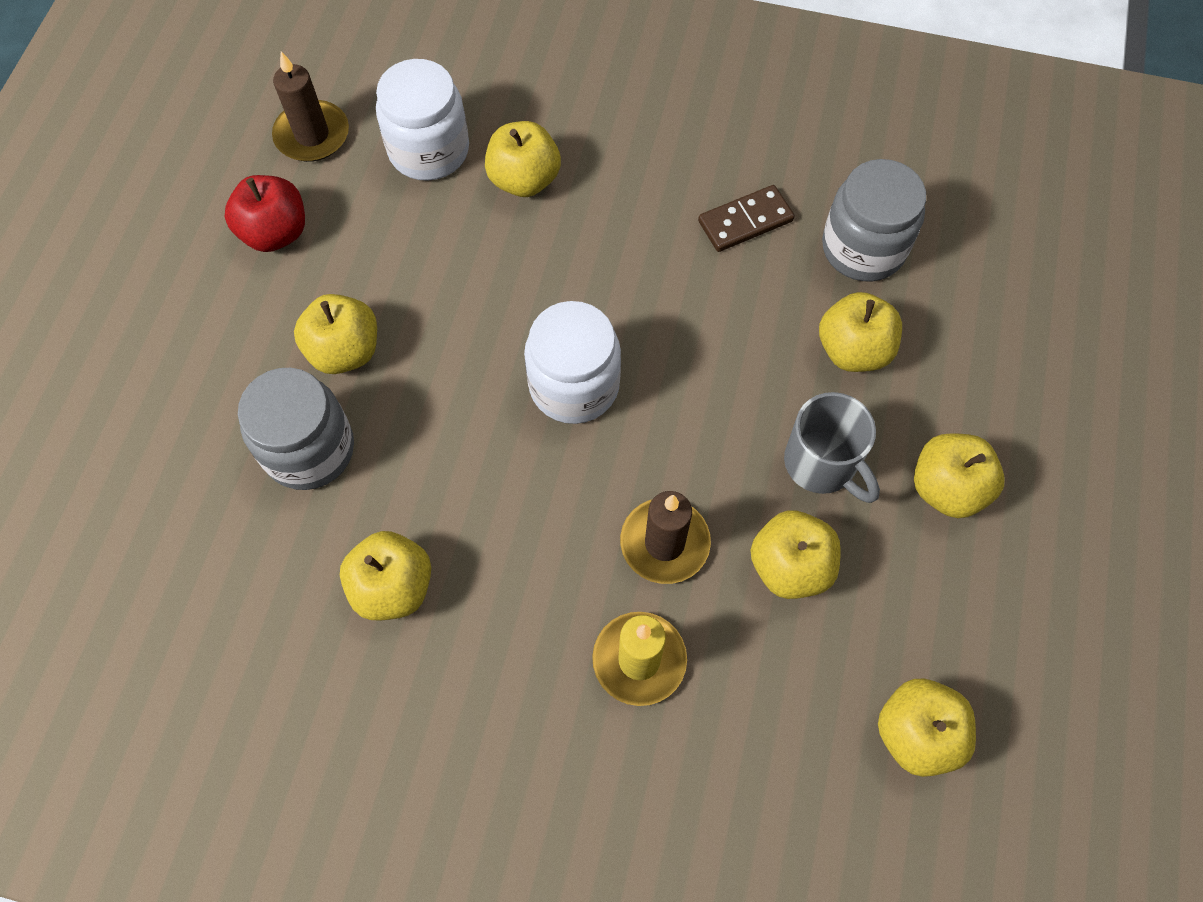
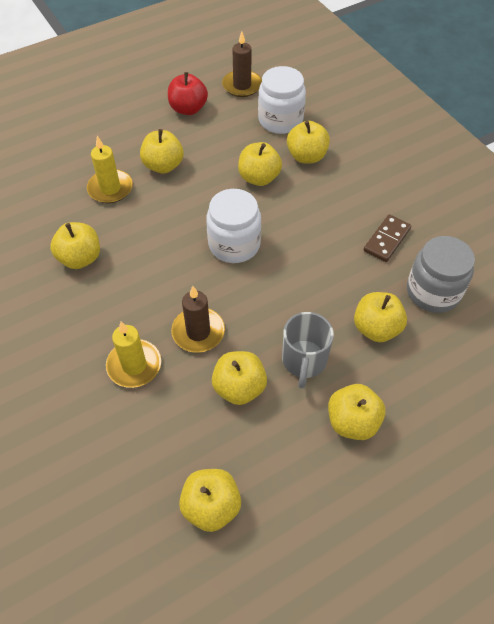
camera: 45 degrees right, 10 degrees down
(309, 449) = (110, 188): grey jar -> yellow candle
(497, 262) = (259, 178): none -> yellow apple
(745, 221) = (387, 240): brown domino -> brown domino turned 75 degrees counterclockwise

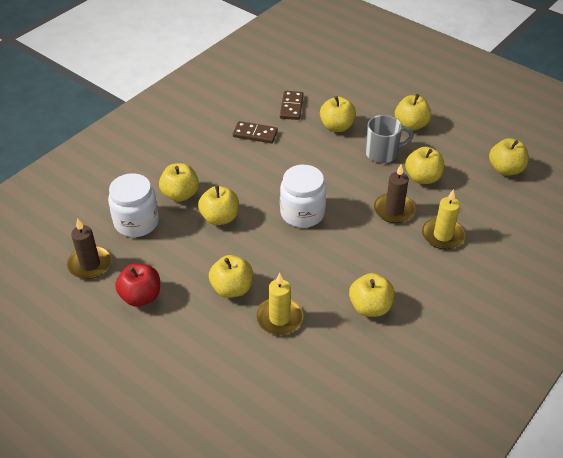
camera: 110 degrees left, 10 degrees down
(433, 292) = (291, 107): grey jar -> brown domino

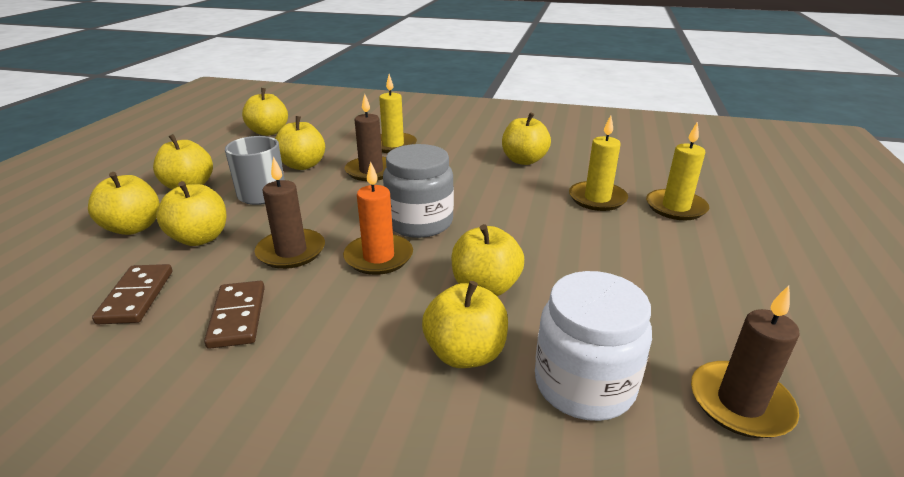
camera: 115 degrees left, 15 degrees down
(141, 296) = (709, 308): red apple -> none
(232, 288) = (597, 238): yellow apple -> yellow apple (133, 227)
(239, 358) = (675, 207): none -> yellow candle
(274, 187) = (378, 257): none -> orange candle
(291, 107) = (136, 297): brown domino -> brown domino turned 75 degrees counterclockwise
(301, 156) = (291, 251): none -> brown candle
(302, 213) = (419, 222): white jar -> grey jar

